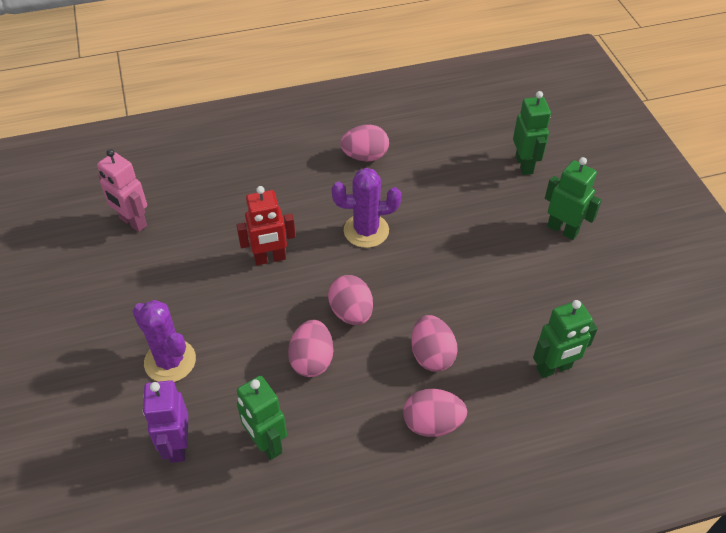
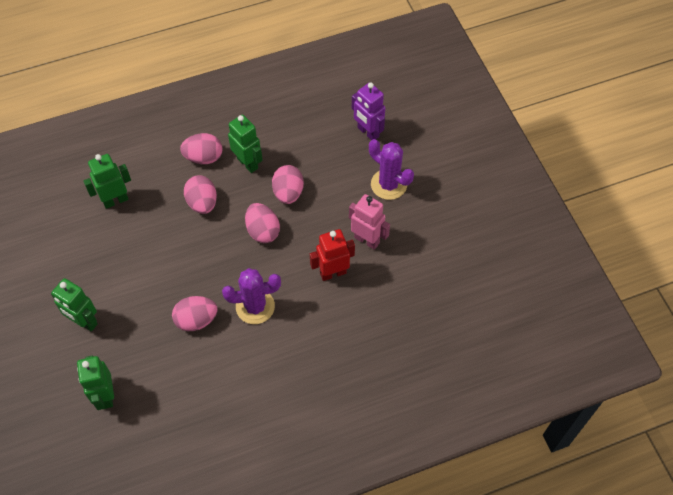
camera: 175 degrees right, 10 degrees up
(133, 222) = (457, 299): pink robot -> pink robot (367, 240)
(177, 445) = (368, 132): purple robot -> purple robot turned 150 degrees clockwise
(266, 443) = (311, 138): green robot -> green robot (248, 163)
(365, 156) = (260, 393): pink egg -> pink egg (196, 320)

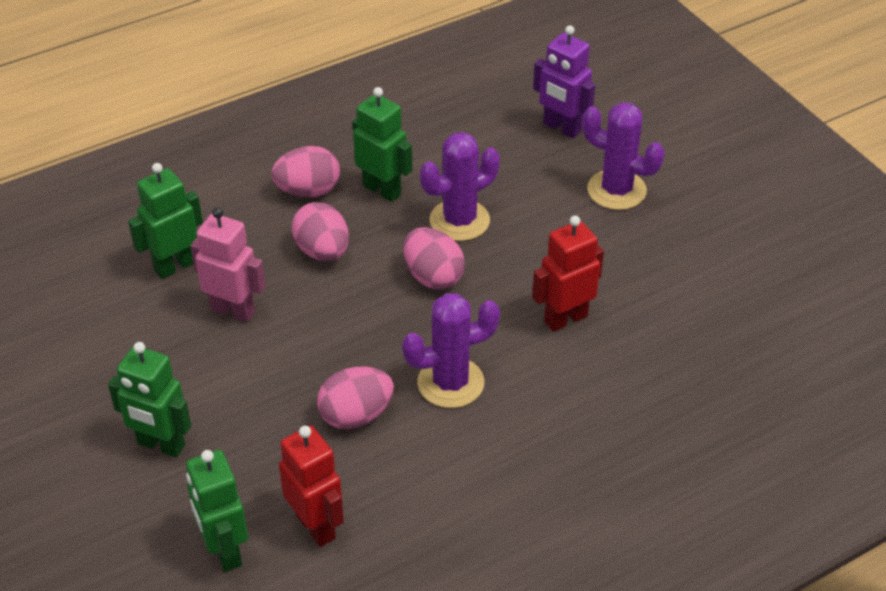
camera: 10 degrees left, 15 degrees down
(158, 389) = (316, 526): none -> red robot
(288, 193) = (459, 220): pink egg -> purple cactus
(367, 240) = (606, 267): pink robot -> pink robot (233, 310)

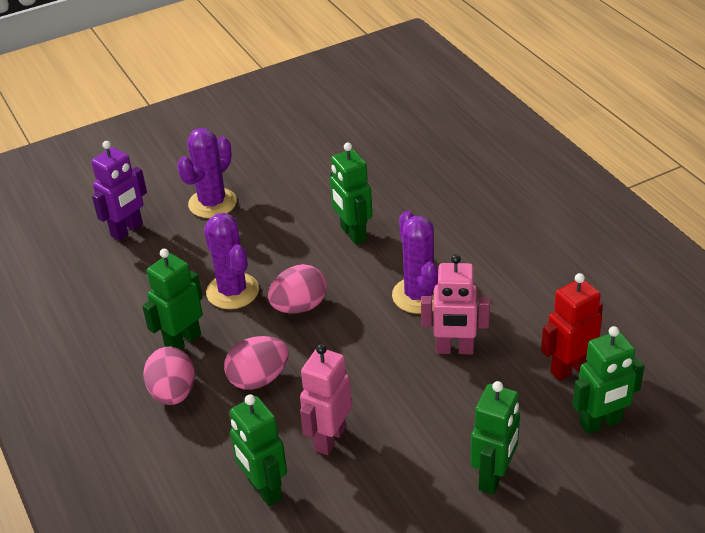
camera: 85 degrees left, 5 degrees down
(356, 415) = (454, 349): pink egg -> pink robot
(565, 318) = (353, 234): red robot -> green robot

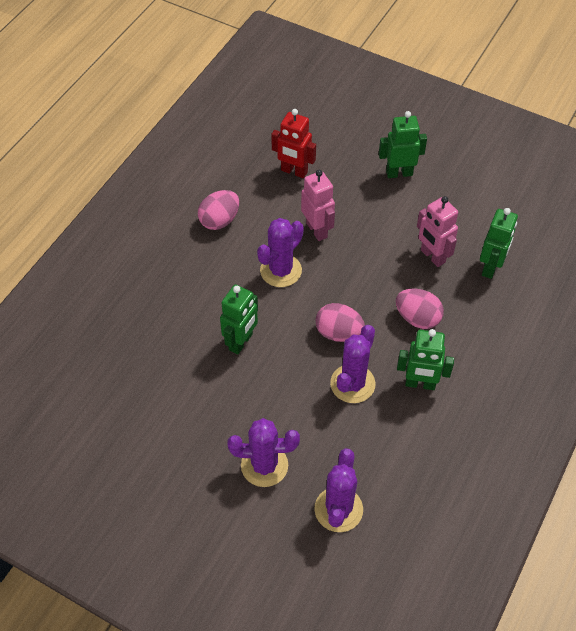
camera: 125 degrees left, 15 degrees up
(127, 230) = (338, 509): purple robot -> purple cactus
(173, 393) = (465, 358): pink egg -> pink egg (219, 220)
(329, 438) = (432, 256): pink robot -> pink robot turned 60 degrees clockwise
(601, 423) = (326, 144): green robot -> none

